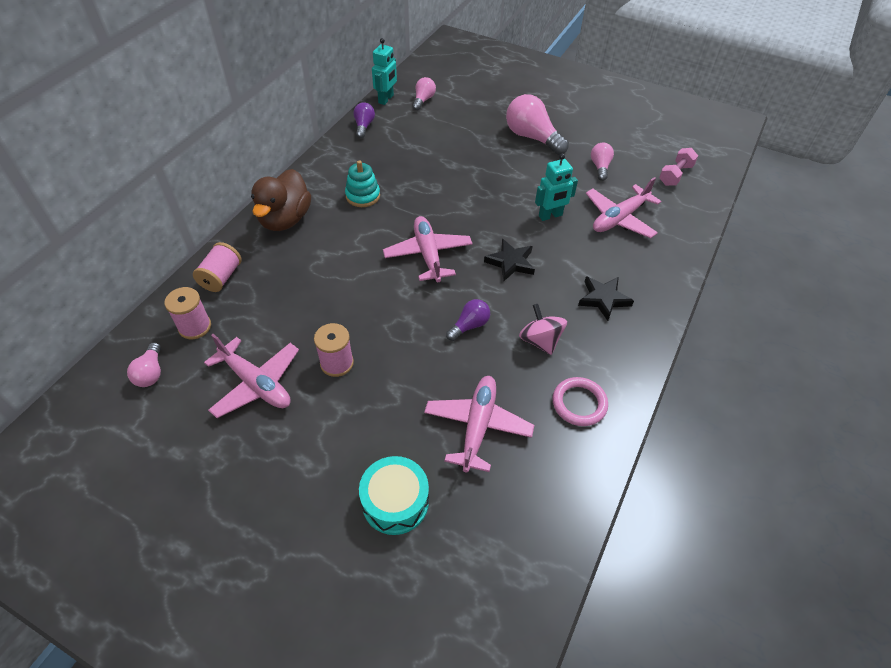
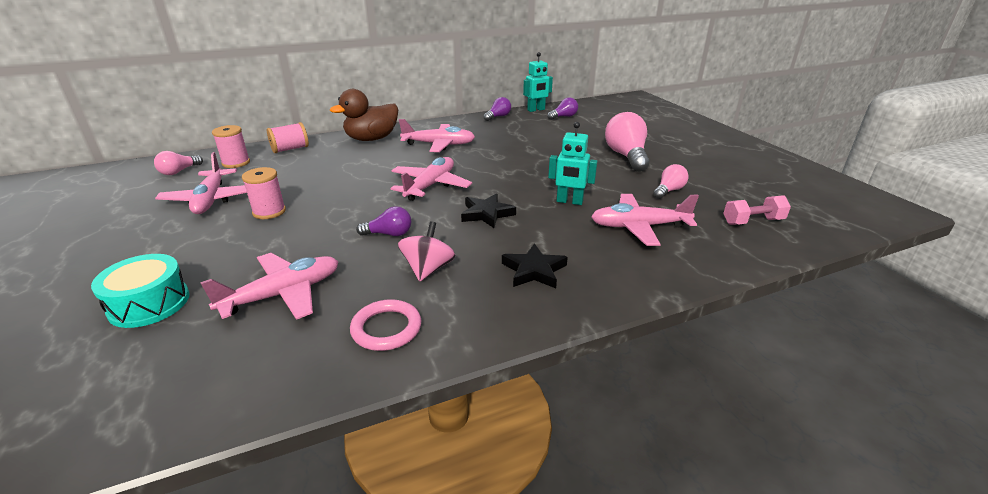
camera: 40 degrees right, 20 degrees down
(363, 196) = (439, 144): turquoise stacking toy -> pink plane
(423, 100) = (564, 117): pink light bulb -> purple light bulb

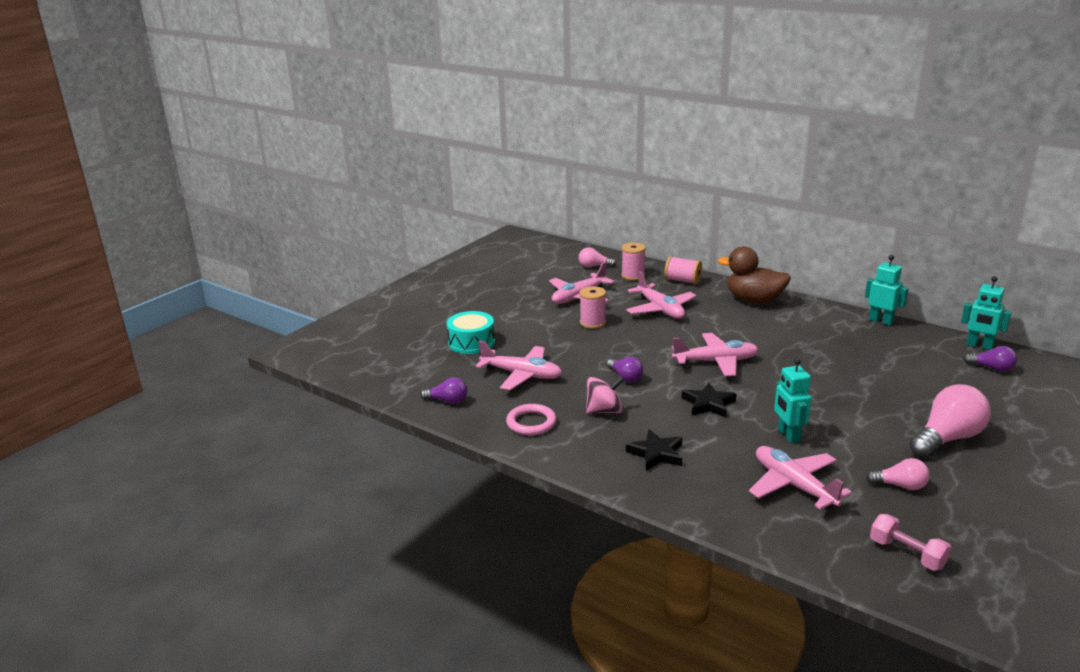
camera: 60 degrees right, 5 degrees down
(439, 144) = (795, 332): pink plane -> pink plane (660, 309)
(469, 118) = (881, 321): none -> turquoise robot
(498, 117) = (916, 333): purple light bulb -> purple light bulb (447, 401)

